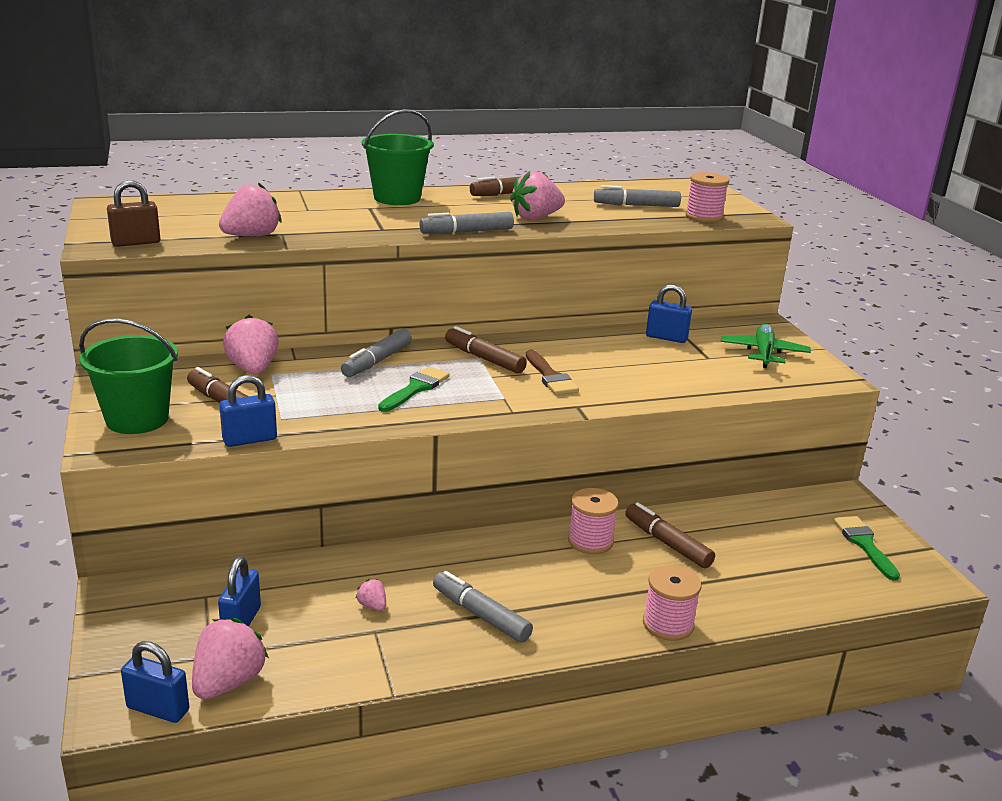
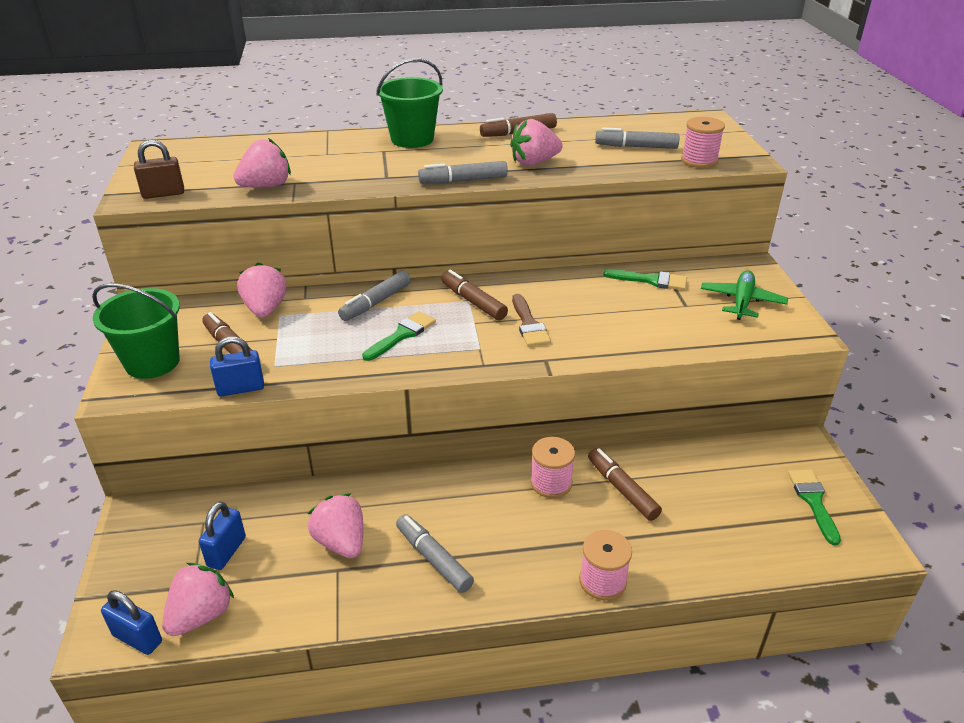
camera: 10 degrees right, 10 degrees up
(372, 606) = (341, 542): pink strawberry -> pink strawberry, size x2.15
(666, 337) = (651, 280): blue padlock -> green brush

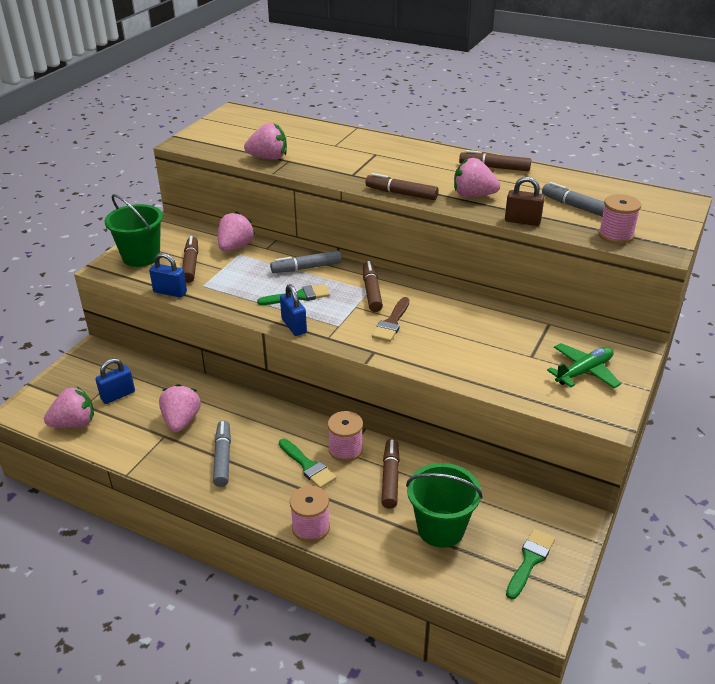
camera: 35 degrees right, 0 degrees up
(137, 638) = (35, 419): blue padlock -> blue padlock (294, 326)
(163, 194) = (204, 145): brown padlock -> brown padlock (522, 221)
(412, 139) = (407, 150): green bucket -> green bucket (440, 528)
(463, 181) = (401, 193): grey marker -> brown marker
(651, 280) = (527, 326): green brush -> green brush (308, 466)

